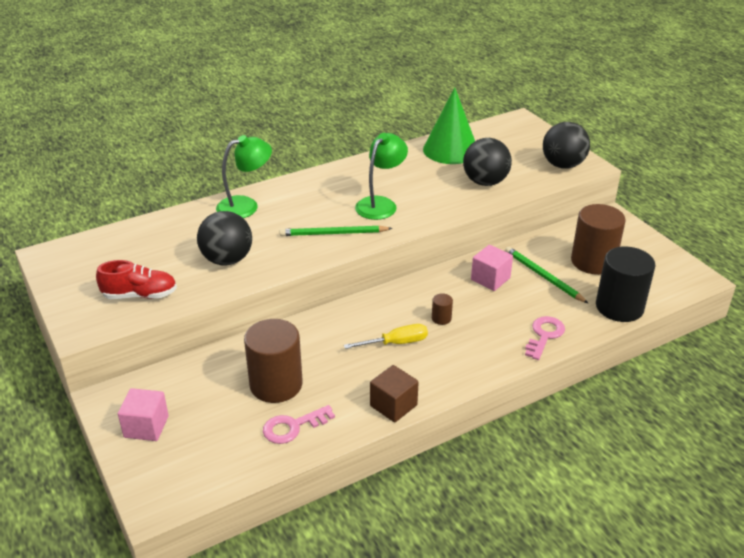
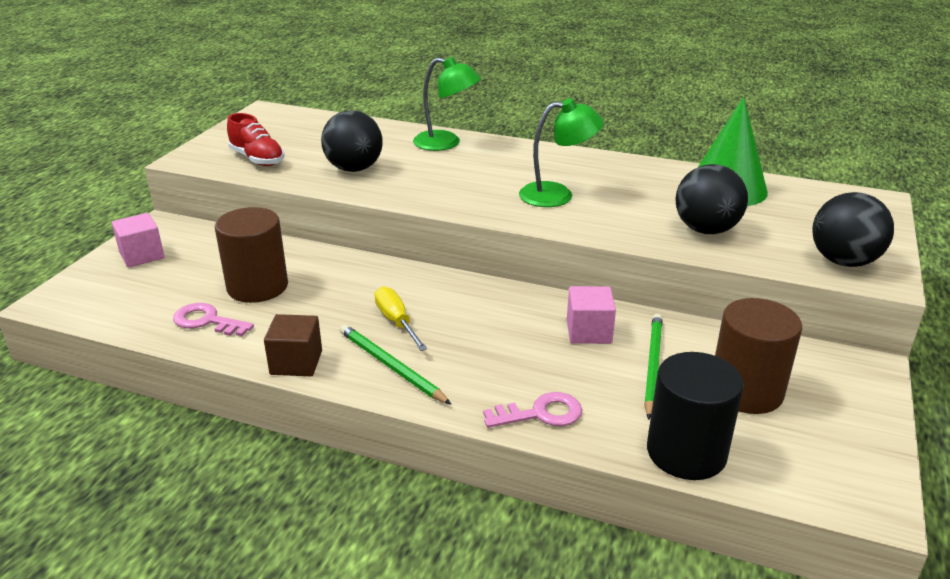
camera: 50 degrees right, 5 degrees down
(333, 233) = (468, 194): green pencil -> green pencil (391, 366)
(396, 343) = (396, 322): yellow screwdriver -> yellow screwdriver turned 150 degrees counterclockwise
(441, 318) = (473, 330): brown cylinder -> none

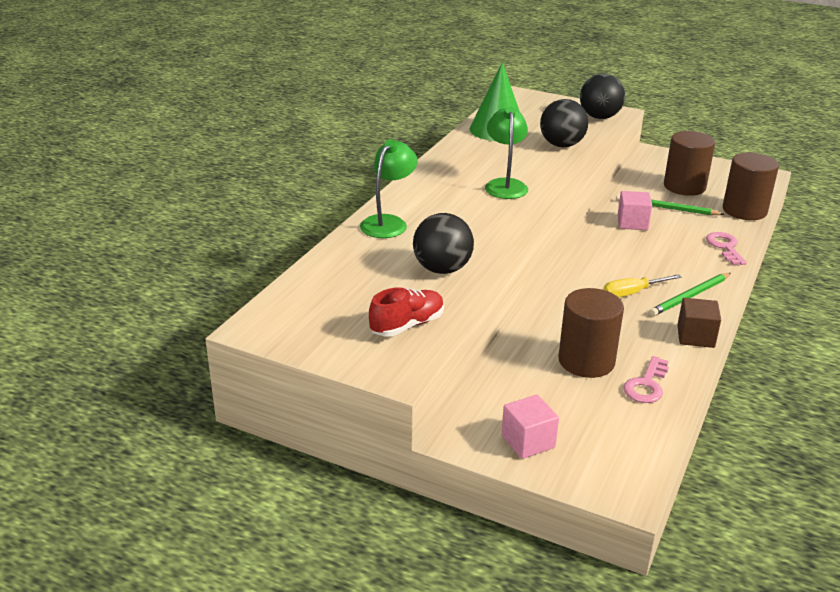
camera: 85 degrees left, 0 degrees up
(686, 452) = (744, 210): black cylinder -> brown cylinder

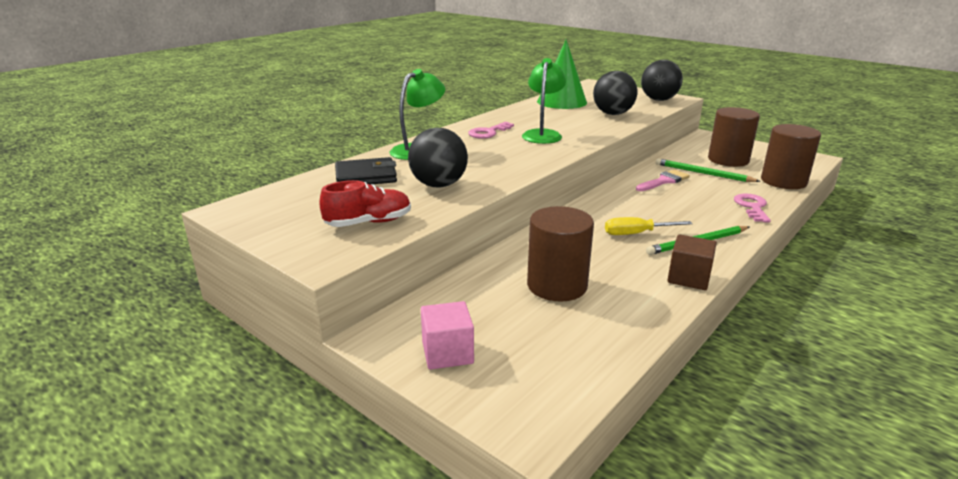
camera: 15 degrees right, 5 degrees down
(360, 266) = (366, 176): none -> black wallet
(632, 223) = (664, 181): pink cube -> pink brush
(646, 385) = (612, 316): pink key -> pink key (488, 132)

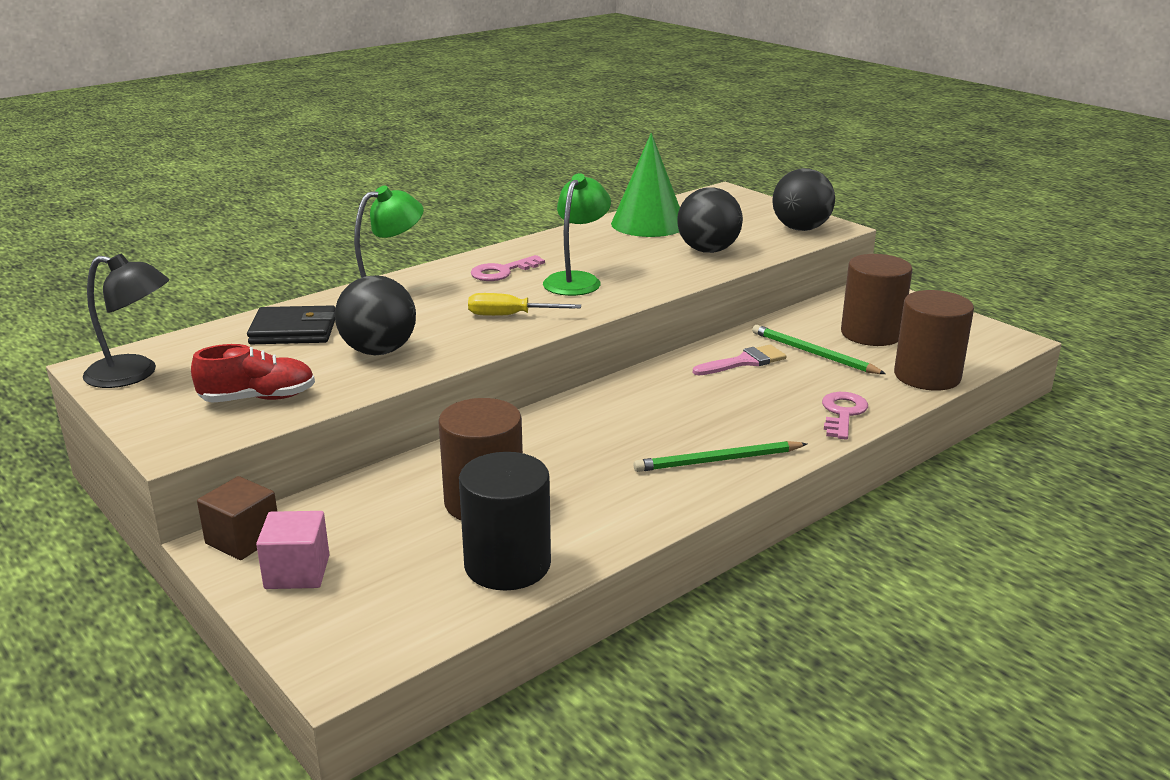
camera: 10 degrees right, 0 degrees up
(258, 213) = (134, 374): none -> black lamp
(606, 329) = (507, 565): none -> black cylinder
(636, 233) = (642, 439): yellow screwdriver -> yellow screwdriver (510, 316)
(688, 278) = (666, 509): brown cube -> brown cube (243, 539)

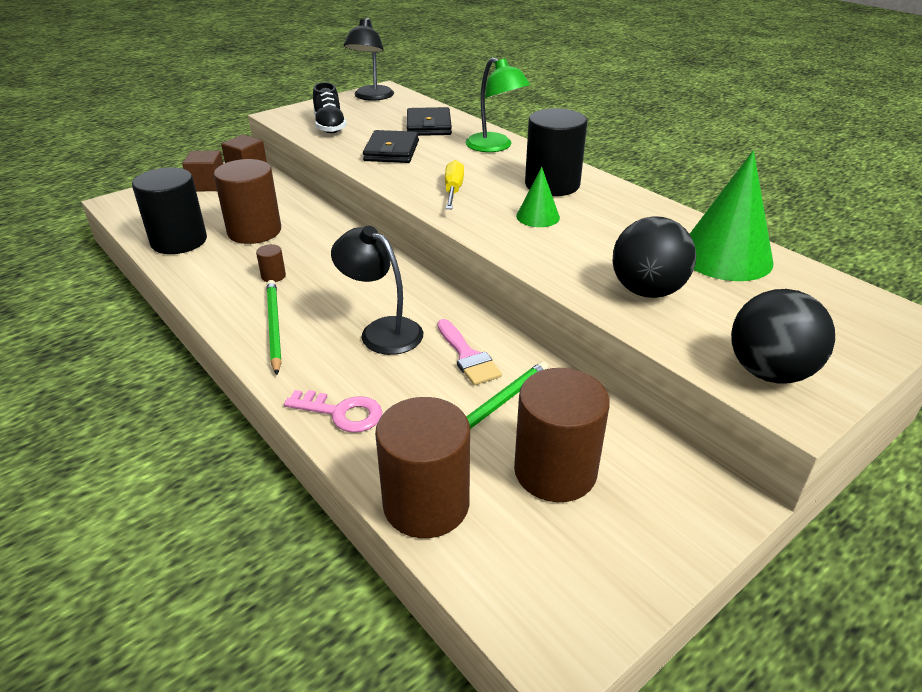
camera: 90 degrees right, 10 degrees up
(258, 399) = (330, 126): red shoe -> black shoe
(297, 572) = (208, 185): pink cube -> brown cube
(379, 351) = (391, 151): black ball -> black wallet
(502, 272) = (552, 185): pink key -> black cylinder
(577, 280) = (538, 216): green lamp -> green cone
(608, 473) = (273, 276): none -> brown cylinder
(713, 401) = (382, 331): none -> black lamp

